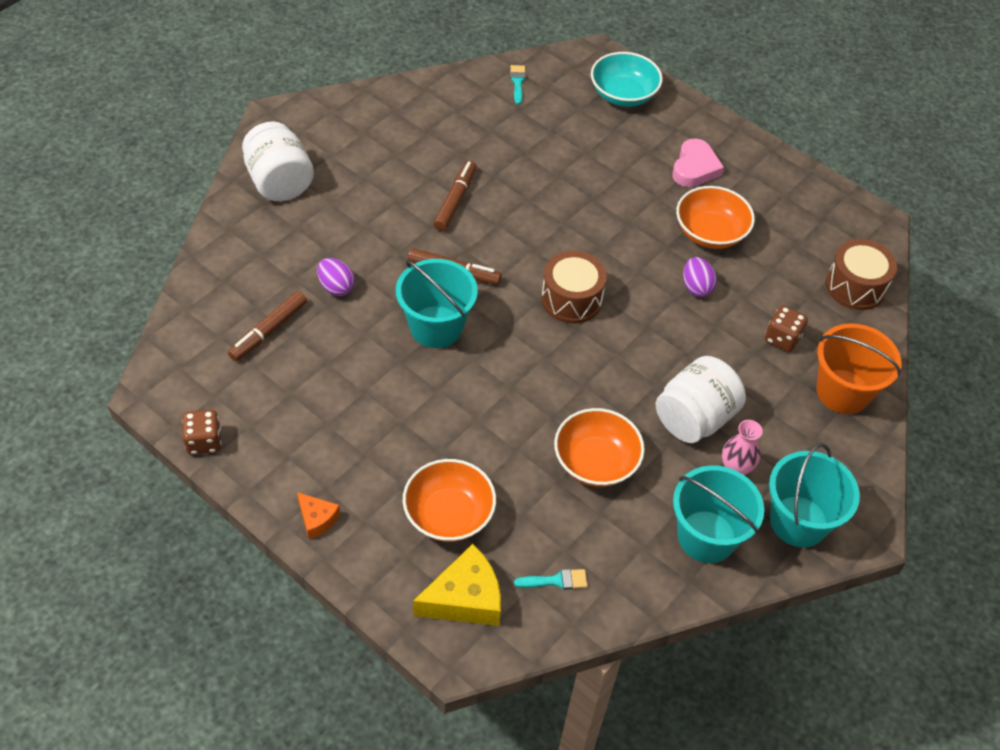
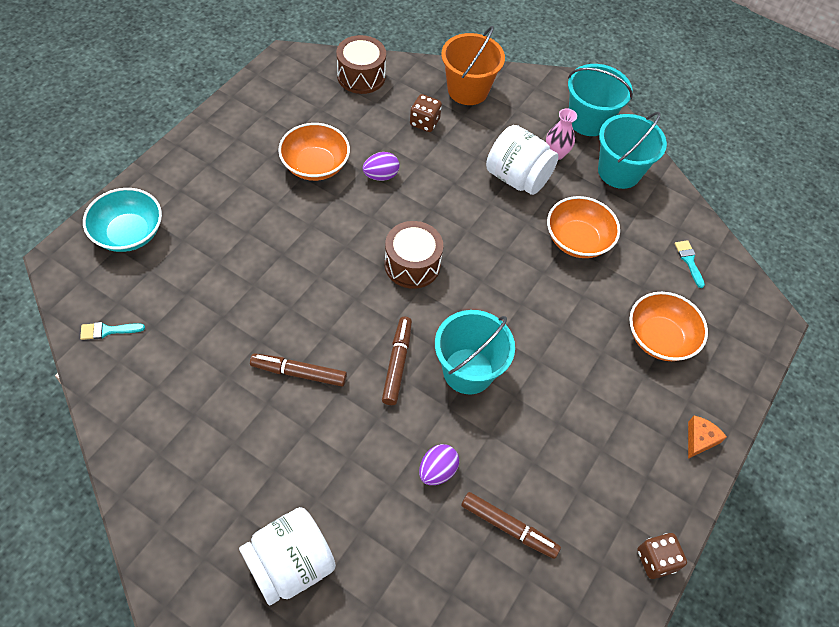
camera: 100 degrees left, 5 degrees up
(465, 598) = (726, 319): yellow cheese -> none
(695, 168) = (233, 176): pink heart -> none

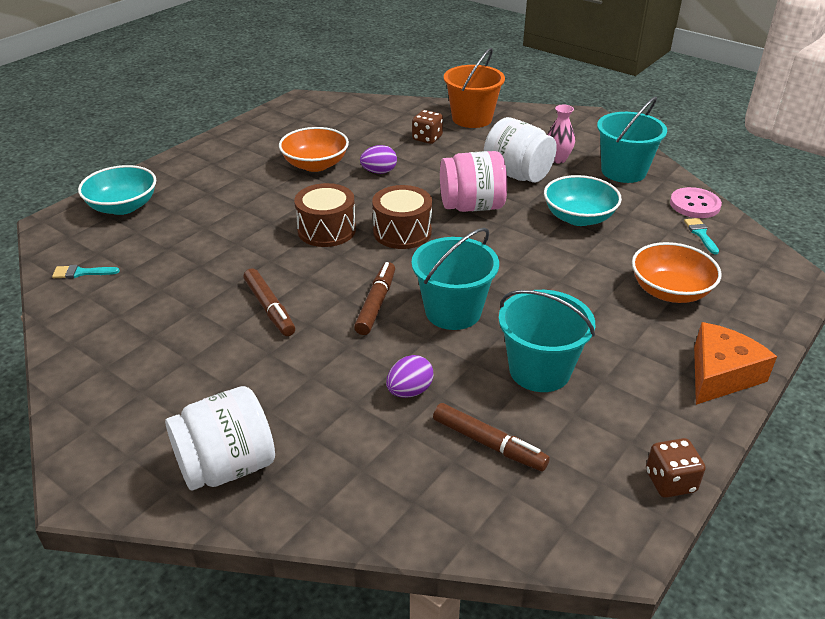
camera: 10 degrees right, 20 degrees down
(299, 373) = (269, 308): brown marker -> brown marker turned 135 degrees counterclockwise
(361, 76) = (370, 110): brown drum -> brown drum (326, 230)
(476, 226) = (472, 206): none -> pink jar
(577, 240) = (578, 217): orange bowl -> turquoise bowl
(588, 120) = (592, 138): turquoise bucket -> turquoise bucket (539, 370)
(684, 219) = (694, 204): none -> pink button
(699, 439) = (720, 374): orange cheese -> orange cheese, size x1.81

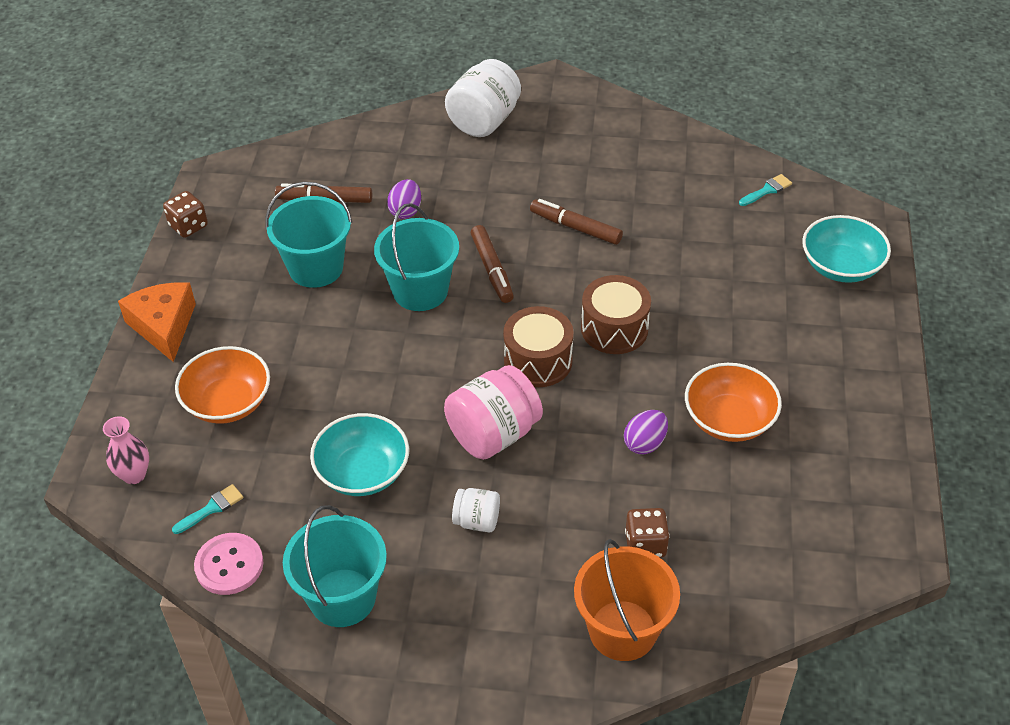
camera: 150 degrees right, 10 degrees up
(517, 174) = (477, 521): white jar -> white jar, size x0.53
(558, 159) = (442, 583): pink vase -> pink vase (134, 475)
(701, 234) = (211, 508): turquoise brush -> turquoise brush turned 90 degrees counterclockwise
(720, 374) = (164, 326): orange cheese -> orange cheese turned 150 degrees clockwise

